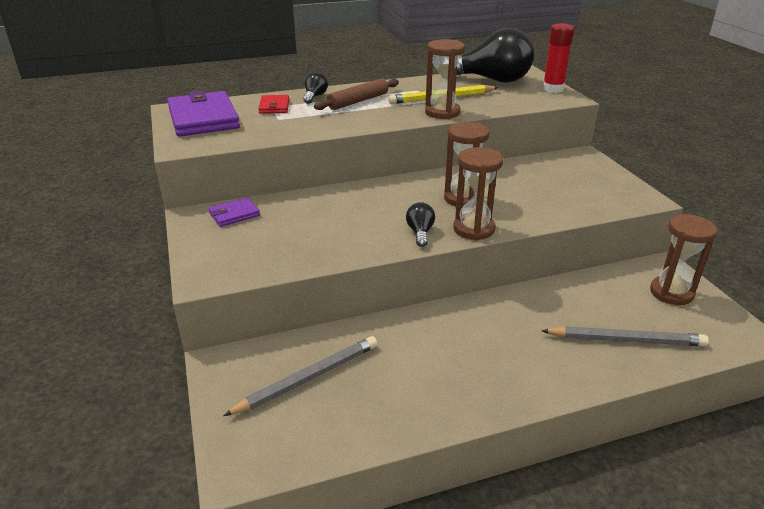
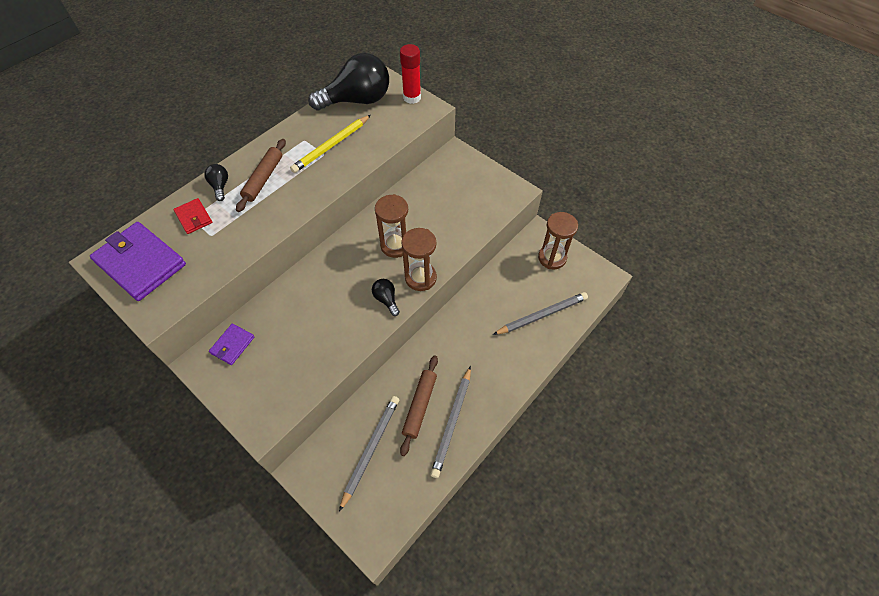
camera: 30 degrees left, 25 degrees up
(398, 363) = (420, 406): none -> brown rolling pin
(429, 396) = (452, 422): none -> grey pencil
(442, 112) = (344, 169): brown hourglass -> none

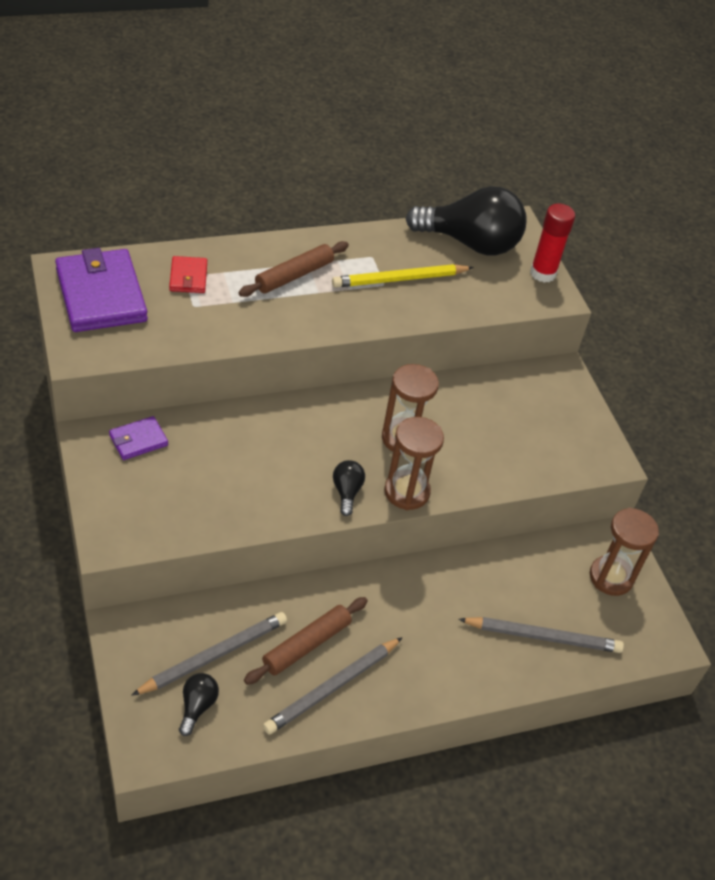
camera: 25 degrees right, 10 degrees down
(220, 186) = (240, 259): black light bulb -> black light bulb (197, 706)

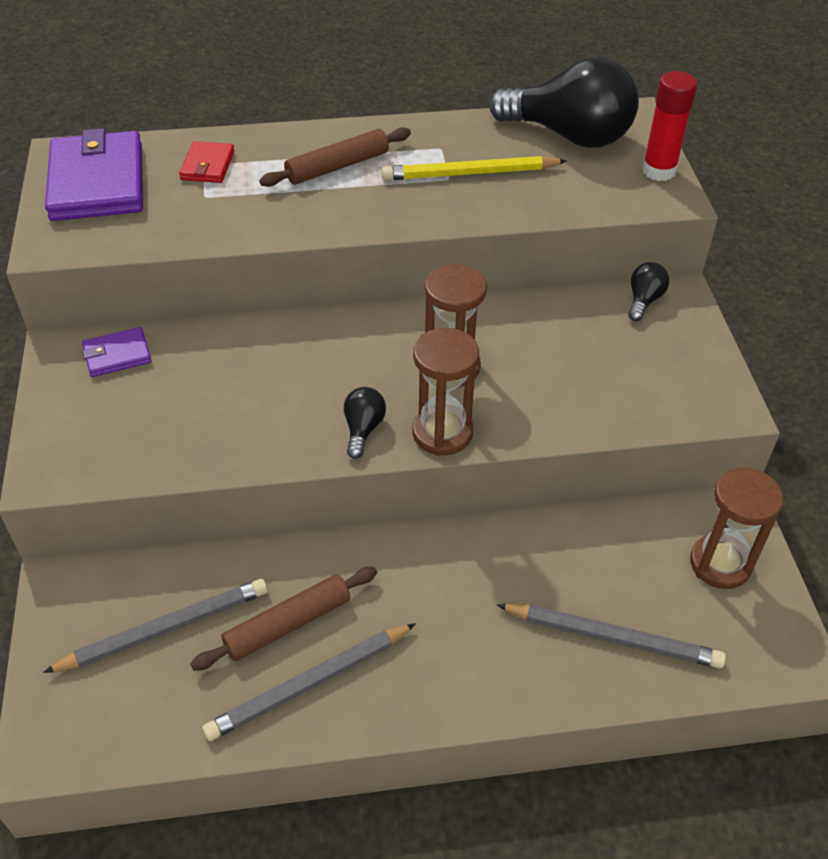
camera: 15 degrees right, 0 degrees up
(197, 706) = (126, 694): black light bulb -> black light bulb (644, 300)

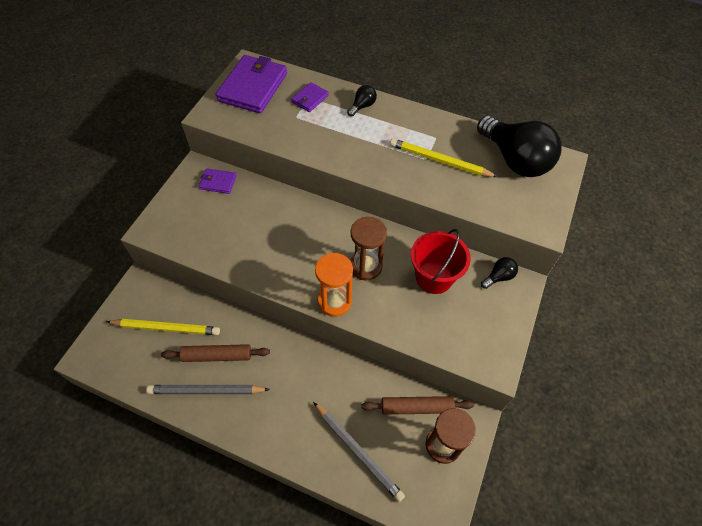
camera: 30 degrees right, 10 degrees up
(165, 629) = (166, 328): grey pencil -> yellow pencil
(208, 165) = (310, 99): red wallet -> purple wallet
(337, 167) = (373, 126): brown rolling pin -> brown rolling pin (416, 407)
(363, 429) = (298, 279): black light bulb -> black light bulb (362, 106)
(442, 433) = (334, 301): brown hourglass -> orange hourglass
(559, 339) = (434, 277): none -> red bucket
(658, 171) = (550, 206): red glue stick -> none

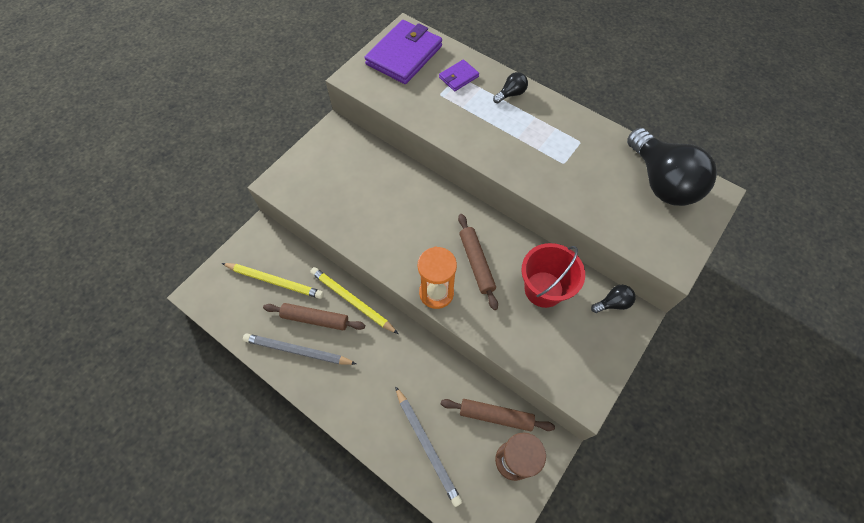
camera: 15 degrees right, 5 degrees up
(218, 182) = (351, 147): purple wallet -> none
(366, 266) = (476, 263): brown hourglass -> brown rolling pin
(439, 161) = (578, 168): yellow pencil -> yellow pencil (352, 301)

